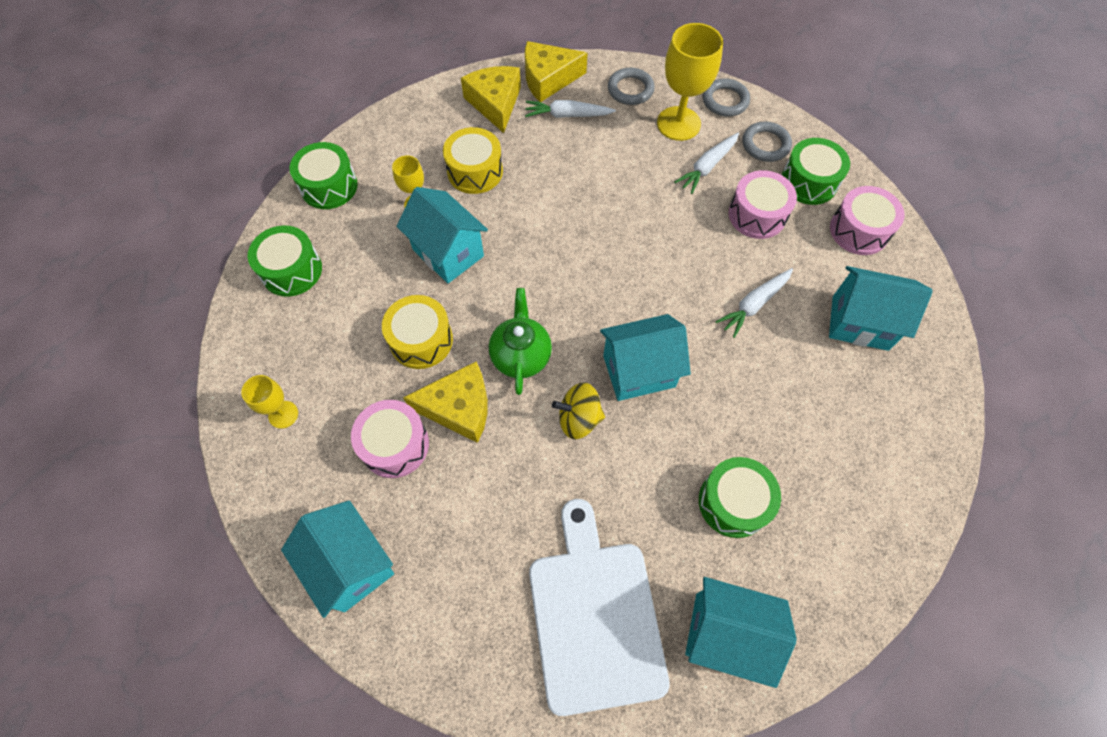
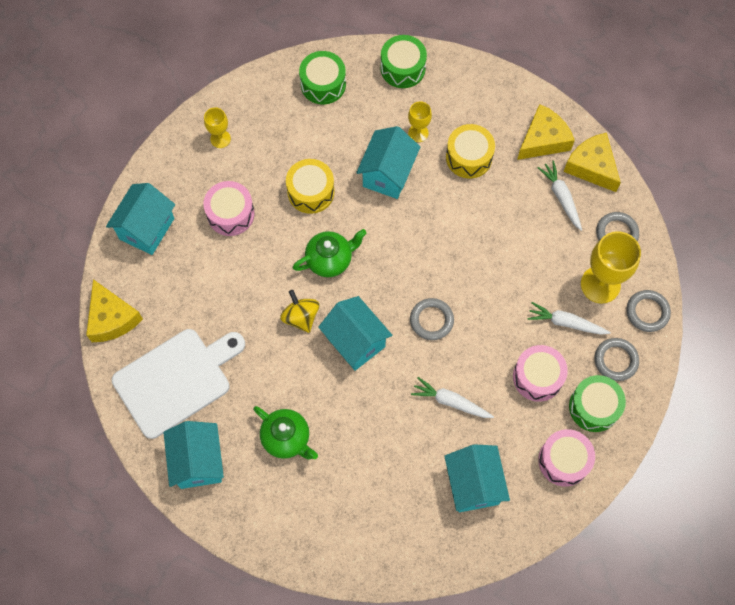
camera: 65 degrees right, 5 degrees up
(459, 407) = (273, 239): yellow cheese -> yellow cheese (112, 318)
(648, 283) = (431, 320): none -> grey ring
(733, 502) = (287, 438): green drum -> green teapot

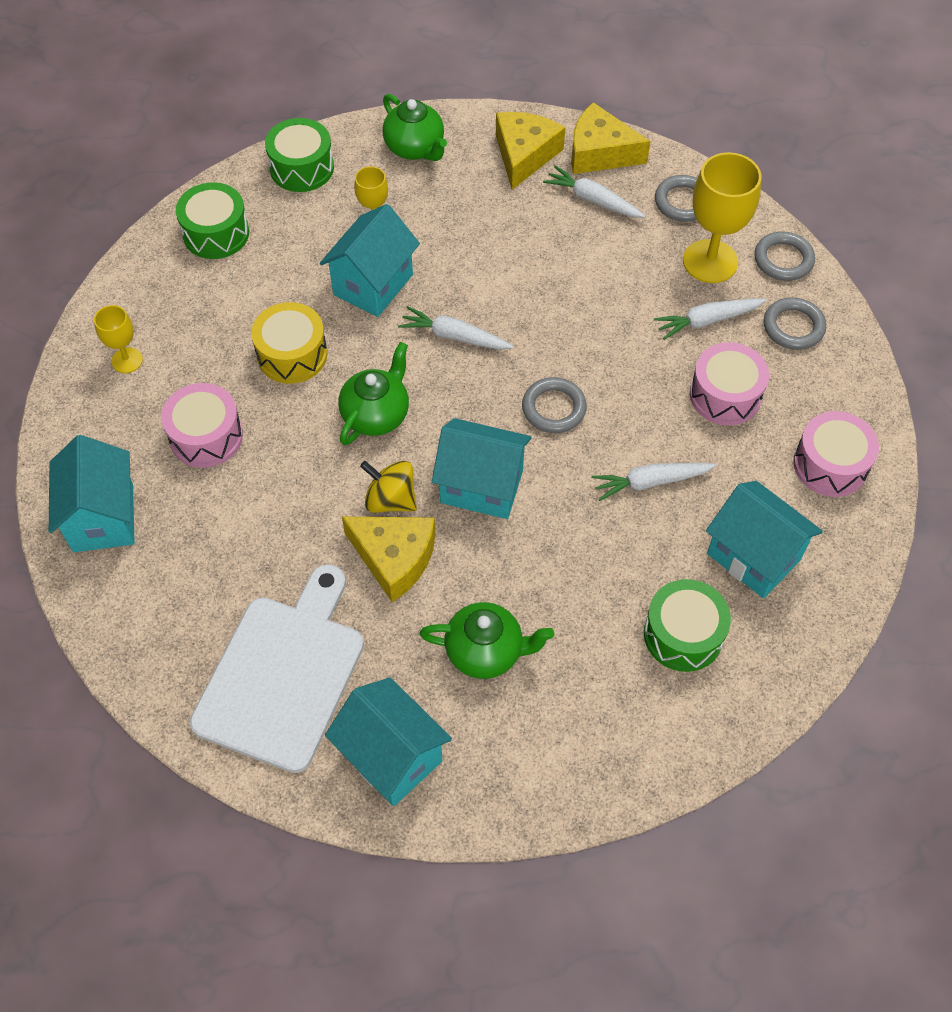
camera: 35 degrees left, 10 degrees down
(112, 318) = (134, 654): yellow cheese -> yellow cheese (394, 558)
(388, 174) = (373, 284): turquoise house -> turquoise house turned 45 degrees clockwise
(409, 238) = (454, 336): none -> white carrot
(469, 157) = (455, 216): yellow drum -> none
(480, 95) = (415, 148): none -> green teapot
(594, 407) = (813, 388): green drum -> green drum (683, 634)

